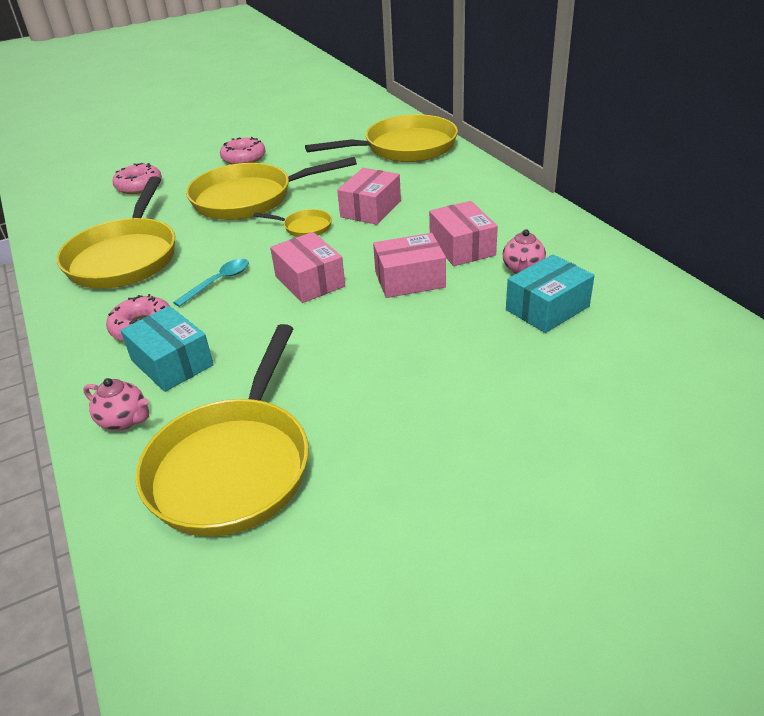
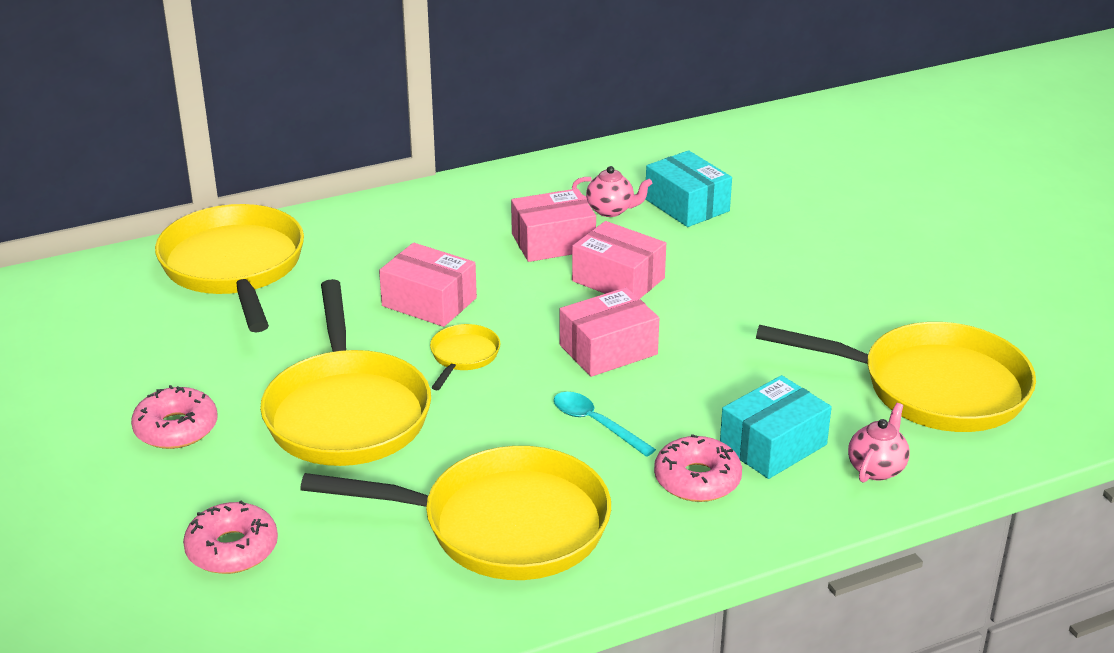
camera: 90 degrees left, 5 degrees down
(410, 279) = (618, 279): pink box -> pink box turned 45 degrees counterclockwise

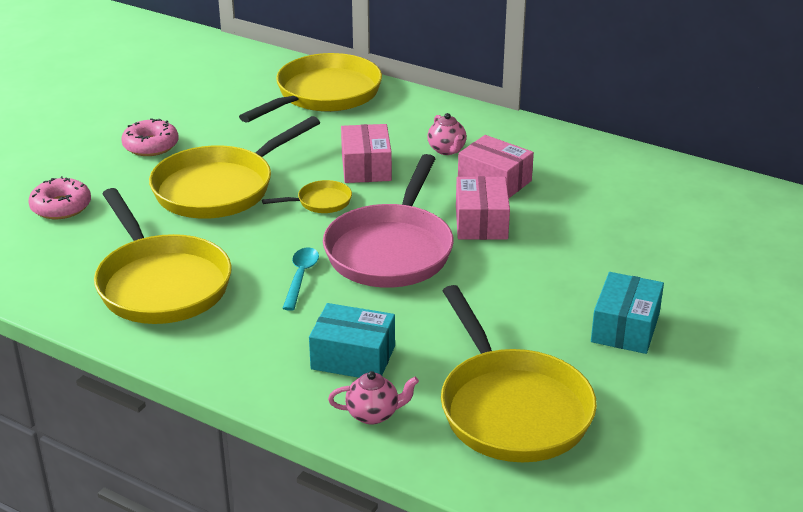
camera: 55 degrees right, 0 degrees up
(608, 349) = (391, 250): pink box -> pink pan
(611, 210) = (566, 187): pink teapot -> pink teapot (447, 150)
(687, 205) = (618, 213): turquoise box -> turquoise box (625, 328)
(697, 480) = (280, 339): pink donut -> none

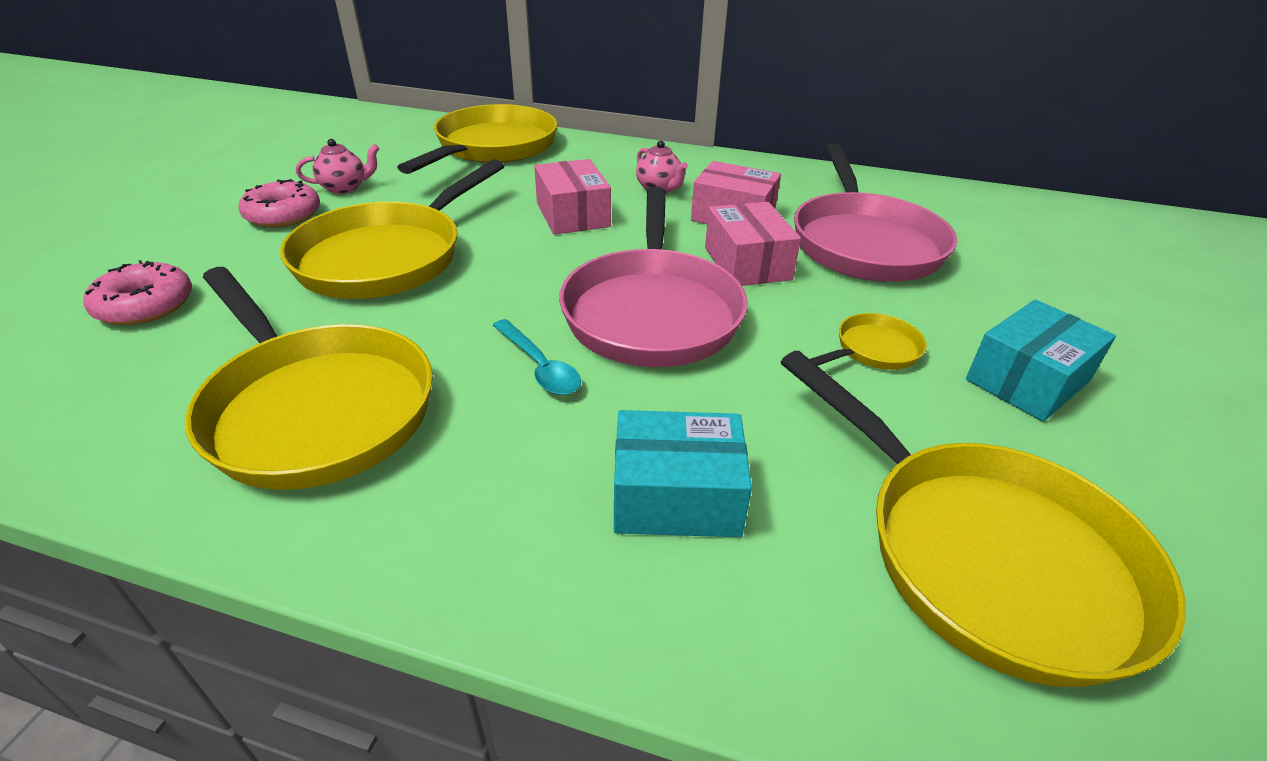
camera: 15 degrees left, 5 degrees up
(301, 277) = (539, 366): turquoise spoon -> turquoise spoon turned 150 degrees clockwise
(321, 202) = (531, 260): yellow pan -> yellow pan (873, 350)
(373, 414) = (767, 616): pink teapot -> pink teapot (345, 188)
(587, 216) = (863, 243): none -> pink pan
(625, 328) = (1027, 380): turquoise box -> turquoise box turned 45 degrees clockwise

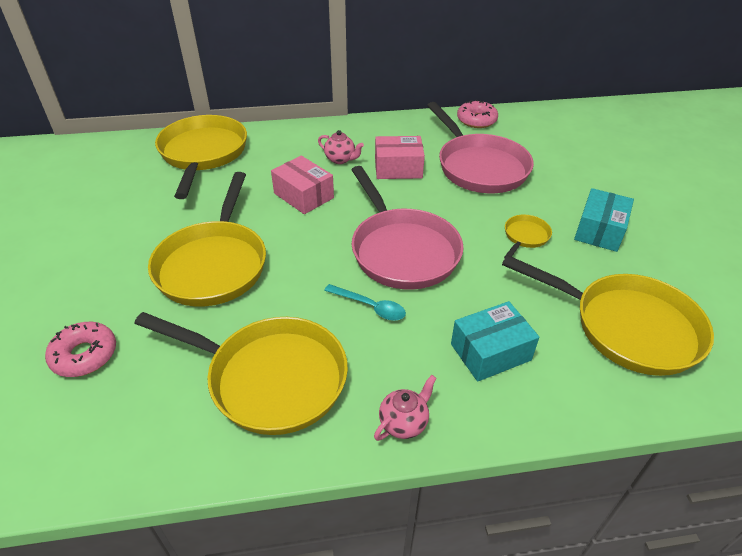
camera: 25 degrees left, 5 degrees up
(283, 215) = (106, 255): pink donut -> pink donut (476, 120)
(345, 188) = (129, 219): pink teapot -> pink teapot (404, 423)
(747, 263) = (429, 201): pink box -> none

